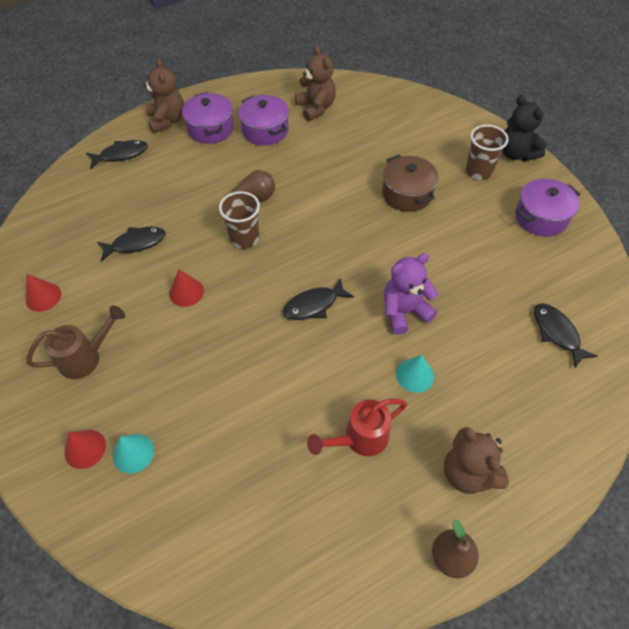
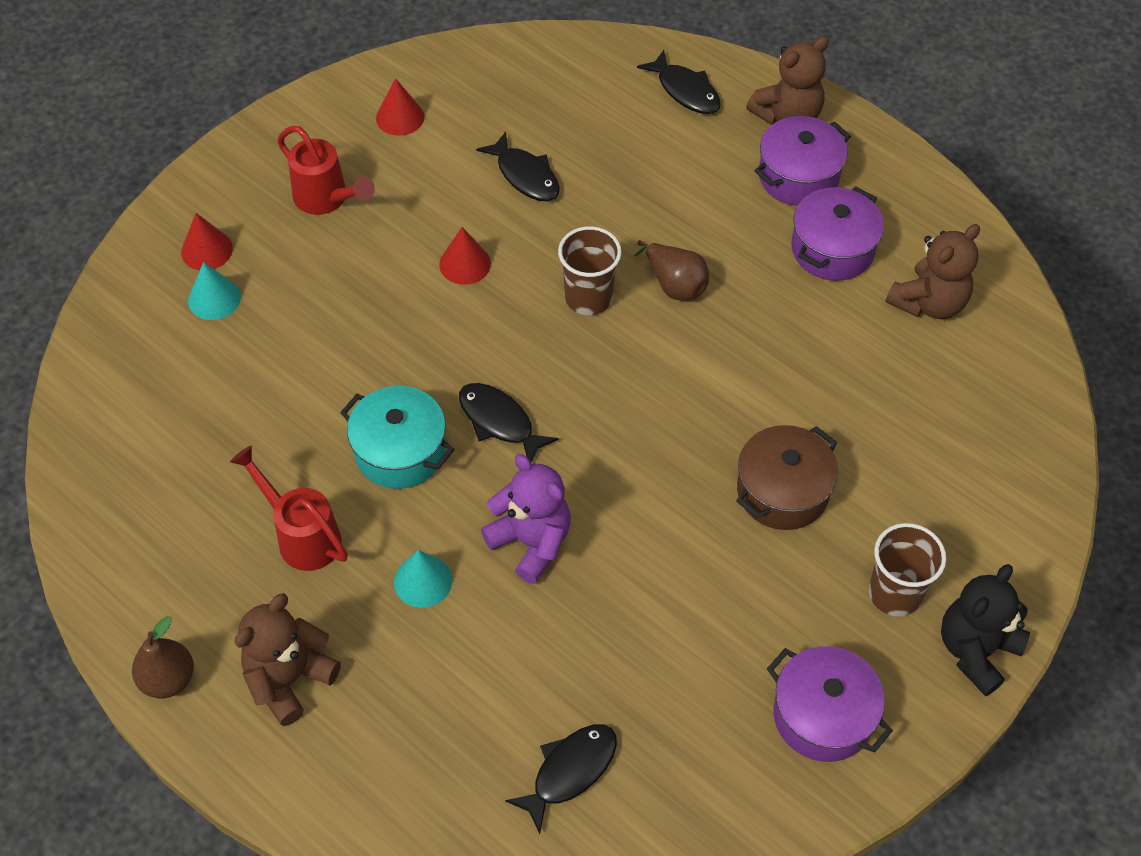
camera: 70 degrees right, 0 degrees up
(86, 357) = (327, 199): brown watering can -> red watering can
(315, 364) = (400, 451): none -> turquoise pot

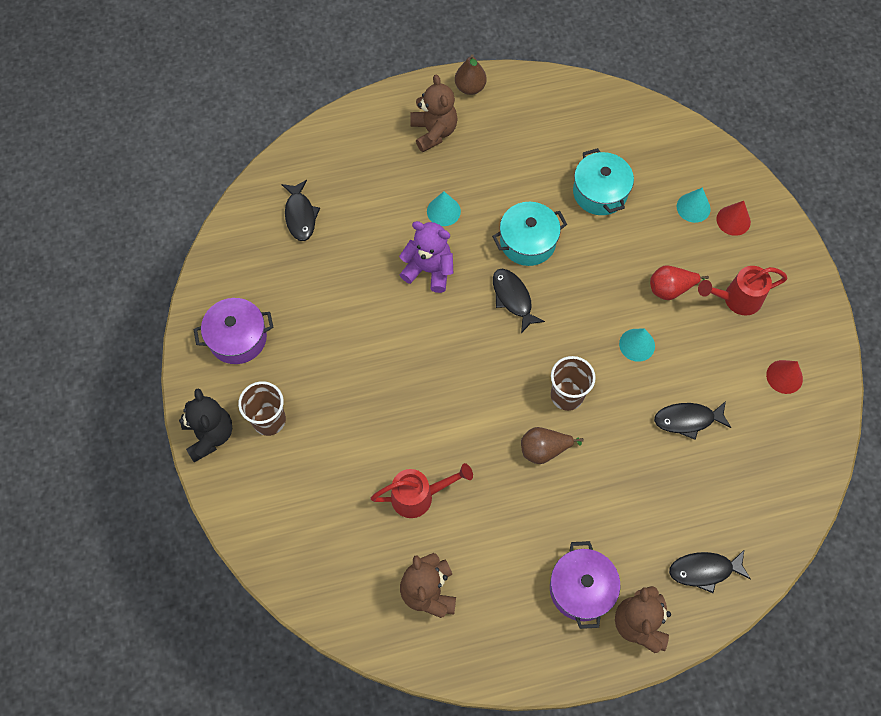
camera: 125 degrees right, 10 degrees up
(259, 410) = (600, 192): none -> turquoise pot
(302, 535) = (508, 174): red watering can -> red watering can (419, 496)
(359, 267) = (670, 289): none -> red pear
(465, 264) = (637, 345): red cone -> turquoise cone
(499, 421) = (513, 298): black fish -> black fish turned 105 degrees counterclockwise
(531, 542) = (429, 270): purple teddy bear -> purple teddy bear turned 150 degrees counterclockwise
(782, 491) = (367, 409): brown pot -> none
(832, 249) = (508, 564): purple pot -> none

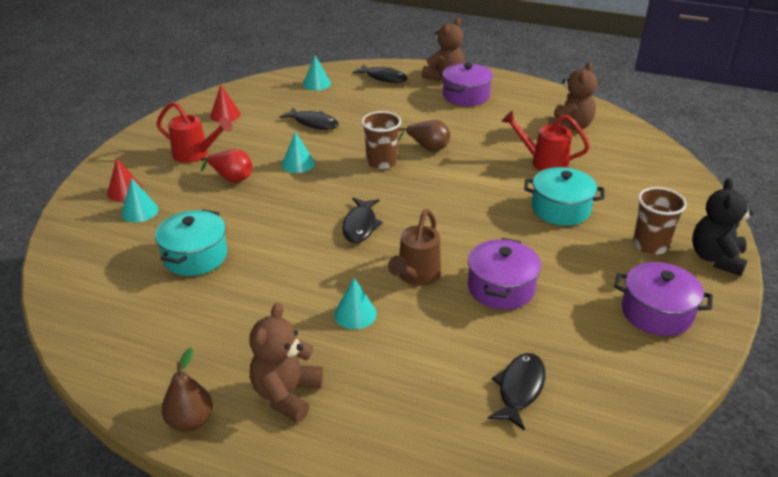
camera: 145 degrees left, 30 degrees down
(361, 296) = (501, 288): none -> purple pot
(429, 270) = (416, 276): purple teddy bear -> brown watering can
(527, 242) = (303, 254): turquoise pot -> turquoise pot (560, 209)
(761, 502) = (316, 84): none -> turquoise cone

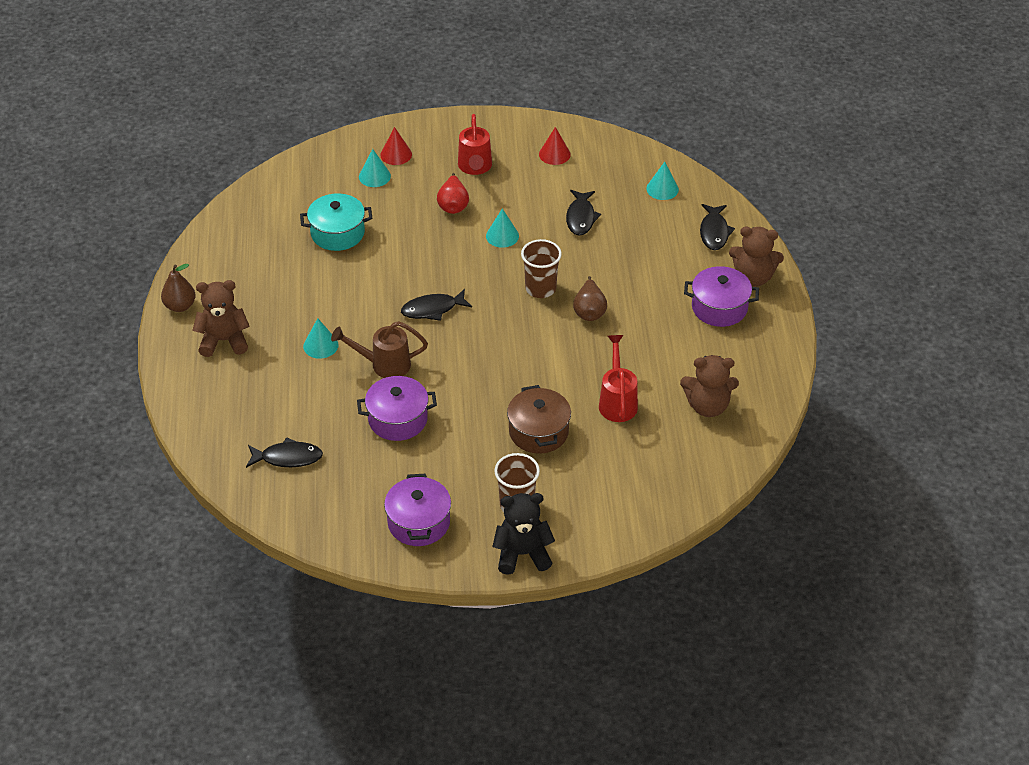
camera: 65 degrees right, 10 degrees up
(560, 209) = (538, 432): turquoise pot -> brown pot

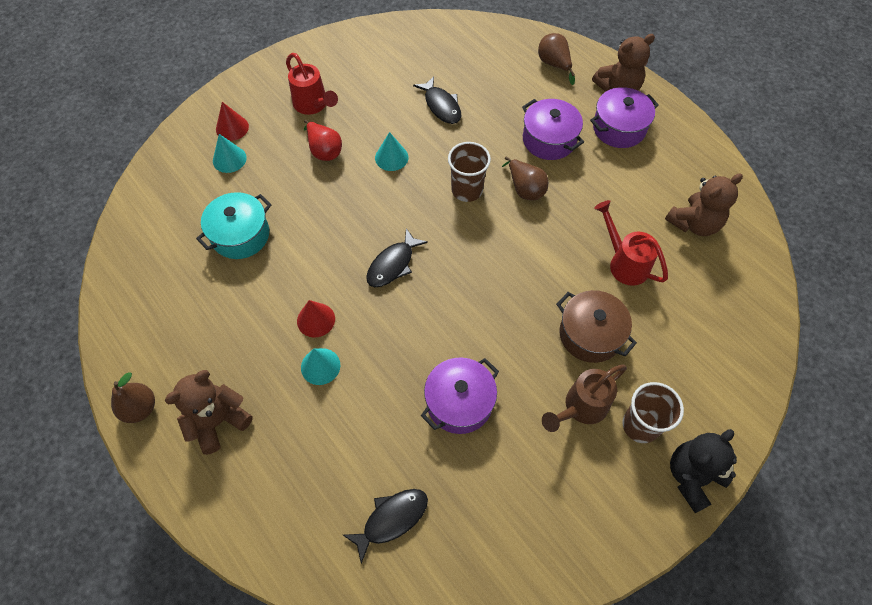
camera: 35 degrees left, 15 degrees up
(384, 365) = (397, 350): brown watering can -> brown watering can (580, 408)
(418, 522) = (575, 508): purple pot -> purple pot (549, 140)
(554, 154) = (370, 60): red cone -> red cone (316, 320)
(662, 189) = (481, 47): turquoise cone -> none
(714, 232) = (554, 64): black fish -> brown pear

